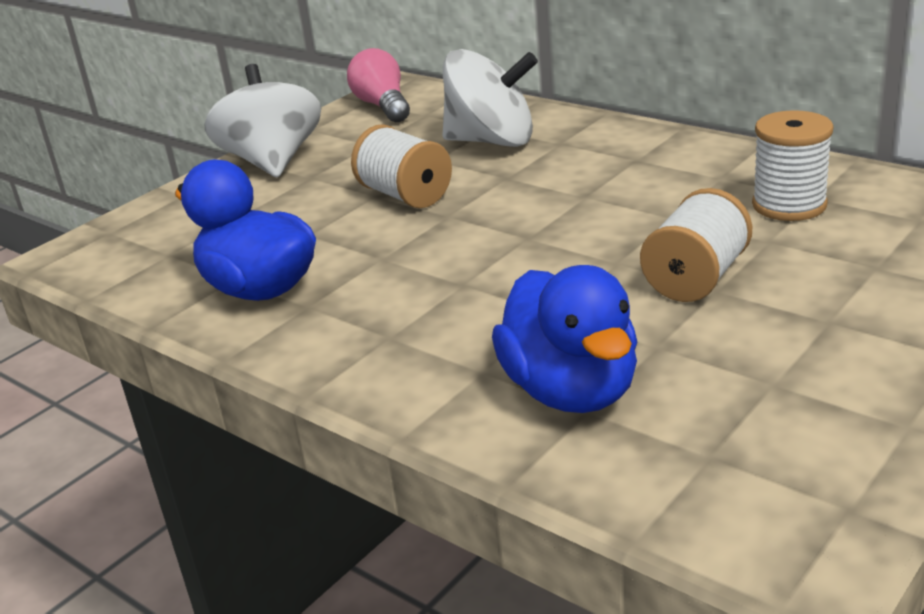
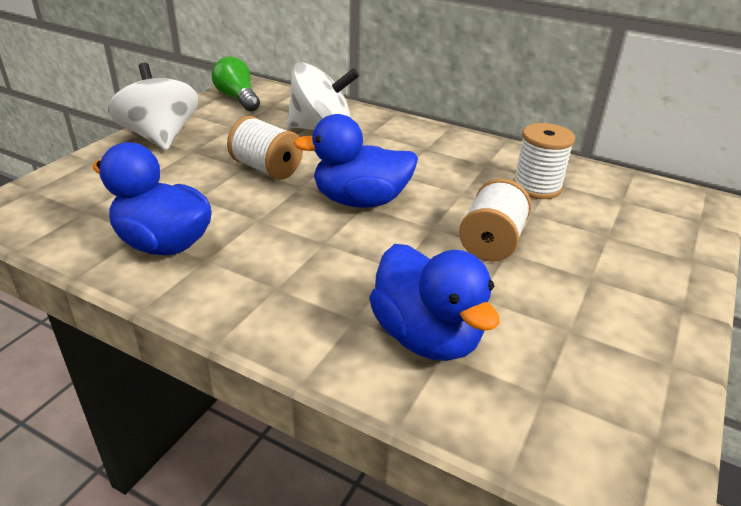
camera: 15 degrees left, 5 degrees up
(383, 106) = (237, 98): pink light bulb -> green light bulb
(524, 231) = (360, 201): none -> blue duck

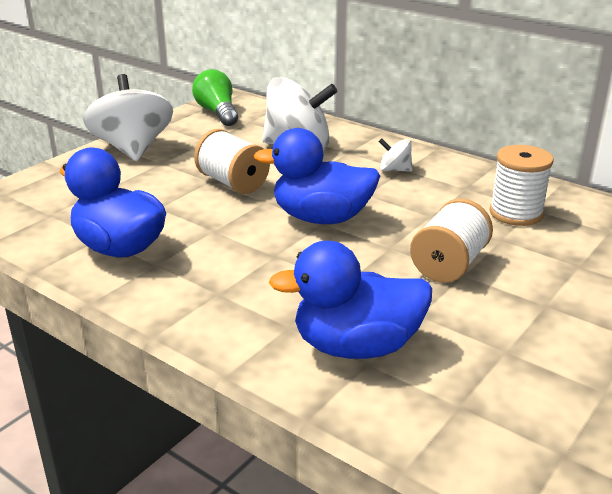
camera: 10 degrees right, 5 degrees down
(417, 149) = (394, 170): none -> white spinning top
(426, 337) = (356, 346): blue duck -> blue duck turned 105 degrees clockwise

